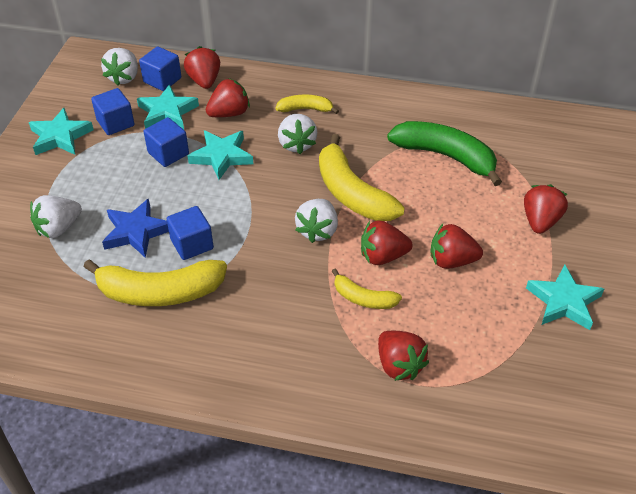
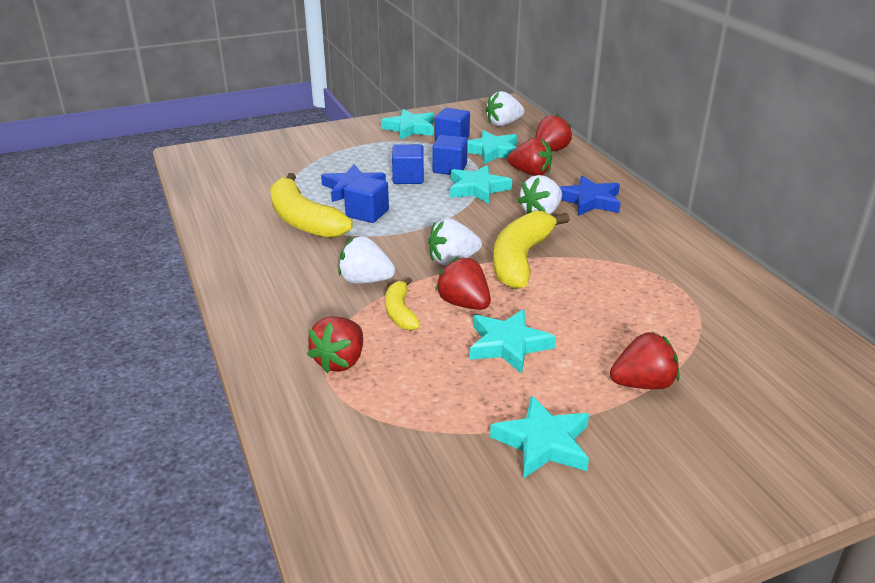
camera: 55 degrees right, 15 degrees down
(58, 228) = (322, 162): white strawberry -> white strawberry (365, 280)
(162, 80) = (524, 136): blue cube -> blue cube (408, 178)
(305, 109) = (590, 201): yellow banana -> blue star
(445, 156) = (646, 291): green banana -> none
(451, 261) = (508, 345): red strawberry -> turquoise star

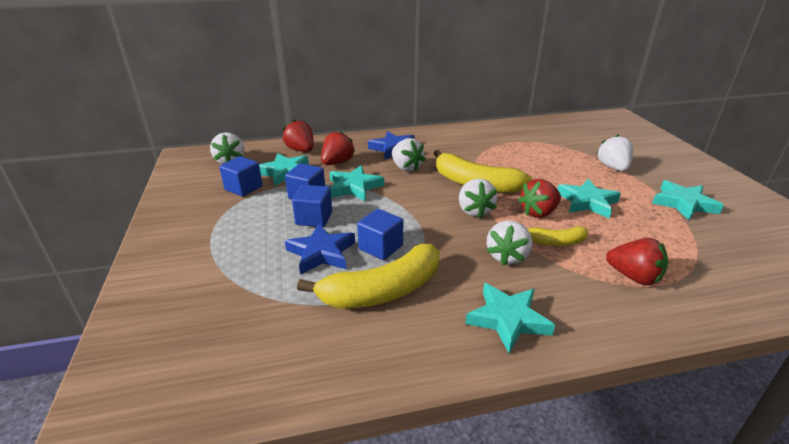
camera: 80 degrees left, 0 degrees up
(410, 128) = (196, 207): turquoise star -> turquoise star (507, 319)
(643, 384) = (613, 167): red strawberry -> white strawberry

